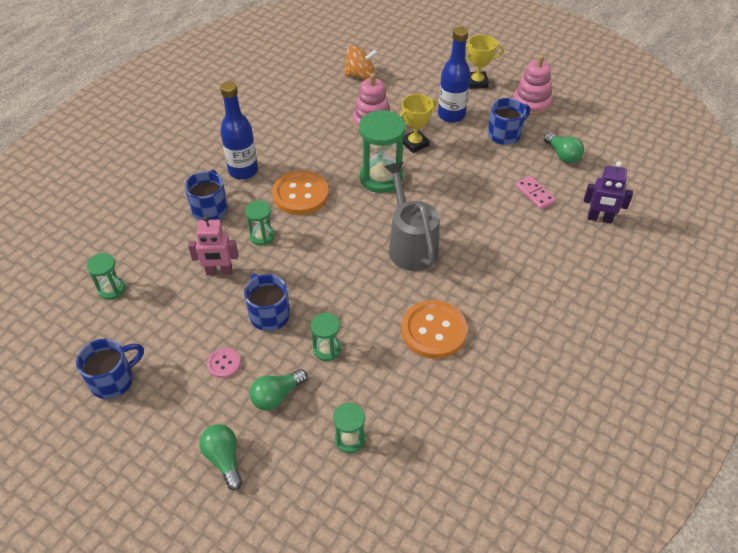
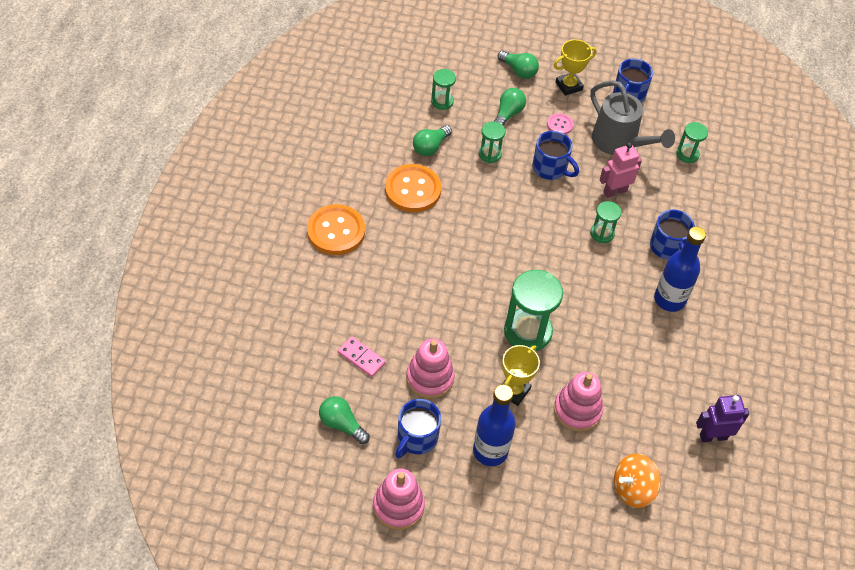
camera: 155 degrees right, 5 degrees up
(300, 194) = (596, 288): orange button -> orange button (336, 231)
(392, 377) = (430, 147): none -> green light bulb
(410, 245) = (465, 262): grey watering can -> grey watering can (620, 143)
(477, 82) = (479, 525): yellow trophy -> yellow trophy (568, 86)
(480, 167) = (430, 378): none -> pink stacking toy
(599, 219) = (288, 345): purple robot -> purple robot (713, 436)

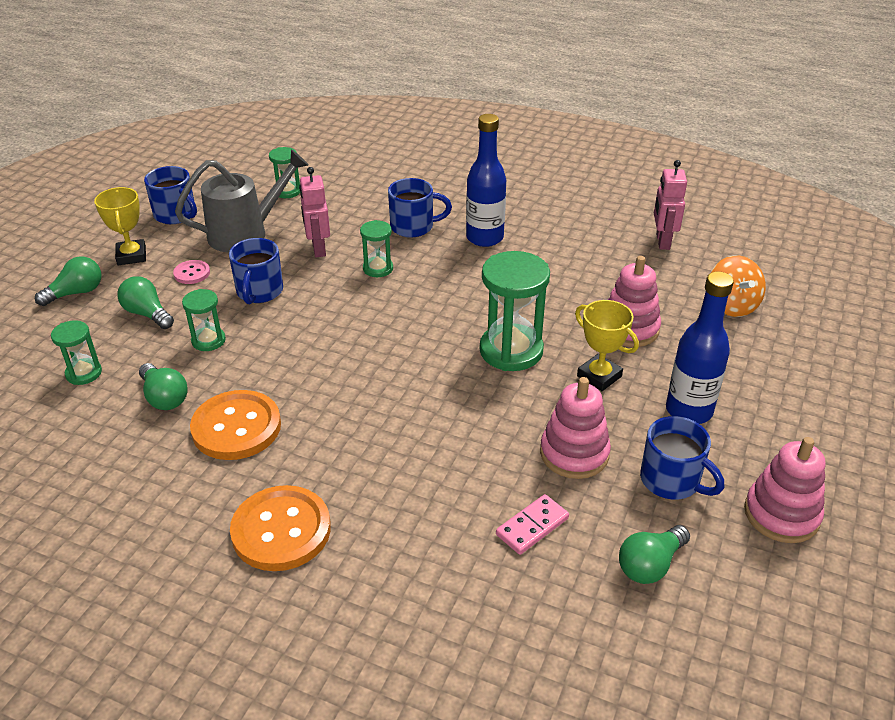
camera: 75 degrees left, 15 degrees down
(550, 168) = (259, 292): blue mug -> blue mug turned 135 degrees clockwise
(713, 436) = (662, 241): purple robot -> pink robot

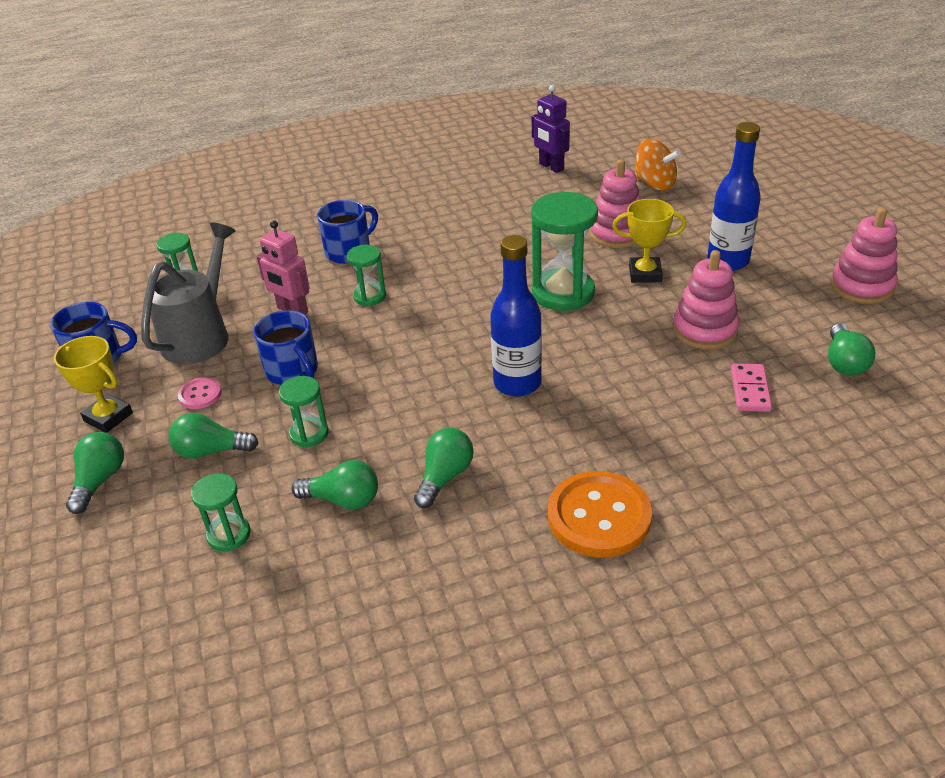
camera: 40 degrees left, 0 degrees up
(236, 427) = (445, 477): orange button -> green light bulb
(484, 238) = (420, 229): blue bottle -> blue bottle (517, 383)
(662, 241) = (551, 167): pink robot -> purple robot
(671, 481) = (781, 307): blue mug -> none

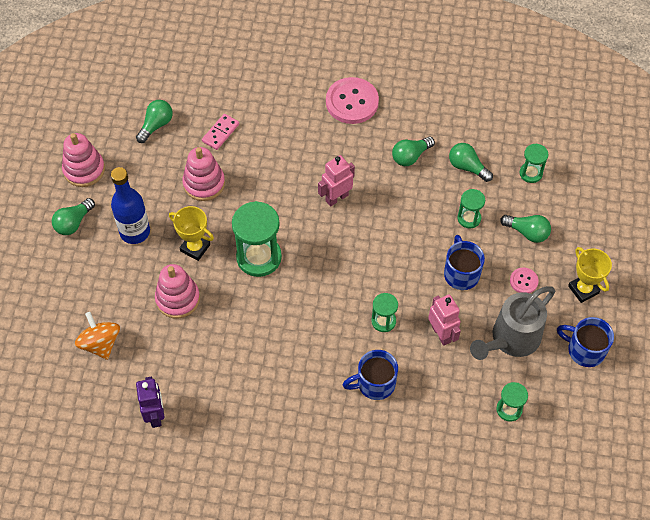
camera: 155 degrees left, 20 degrees up
(100, 480) = (593, 240): green light bulb -> green light bulb (73, 223)
(517, 383) = (336, 198): blue bottle -> pink robot
(599, 516) = (352, 102): orange button -> pink button

